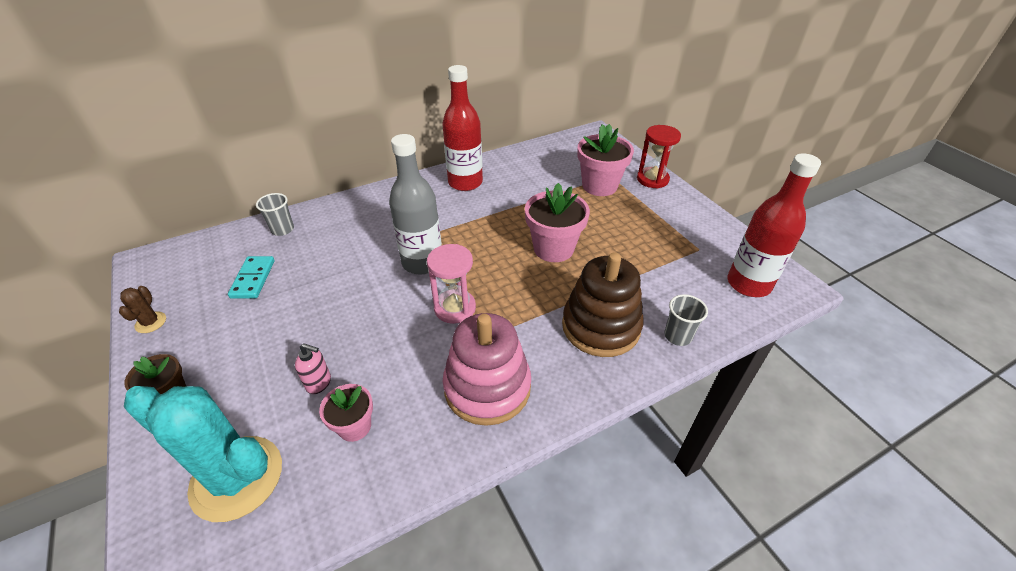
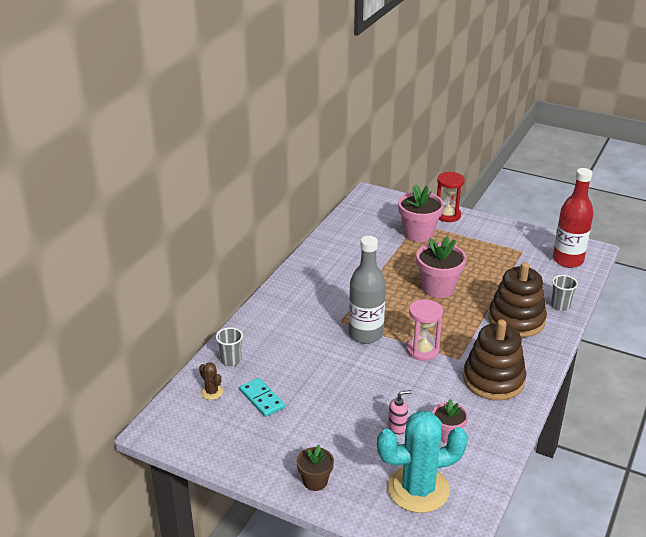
camera: 35 degrees left, 10 degrees down
(151, 322) = (231, 457): brown cactus -> brown cactus (211, 392)
(465, 182) = (322, 269): red bottle -> none
(487, 387) = (493, 380): pink stacking toy -> brown stacking toy

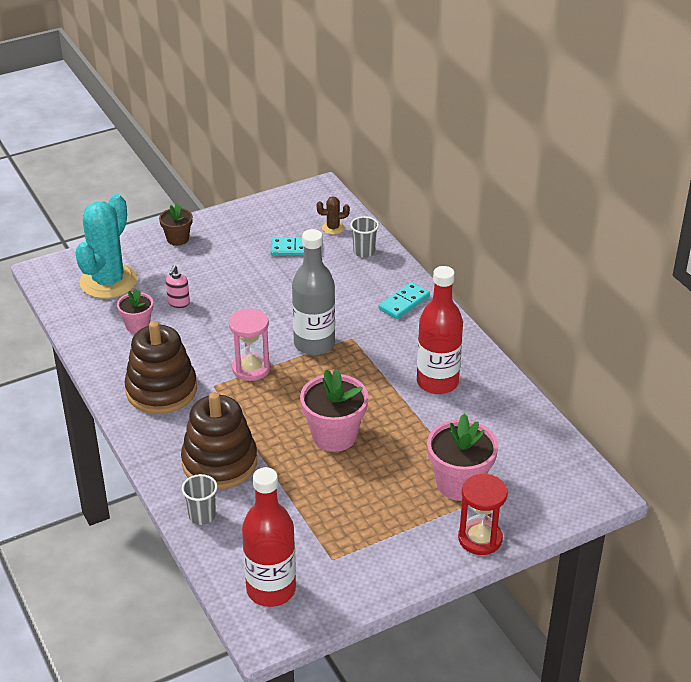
camera: 125 degrees right, 5 degrees up
(277, 315) = (404, 303): none -> turquoise domino
(345, 270) = (437, 382): none -> red bottle

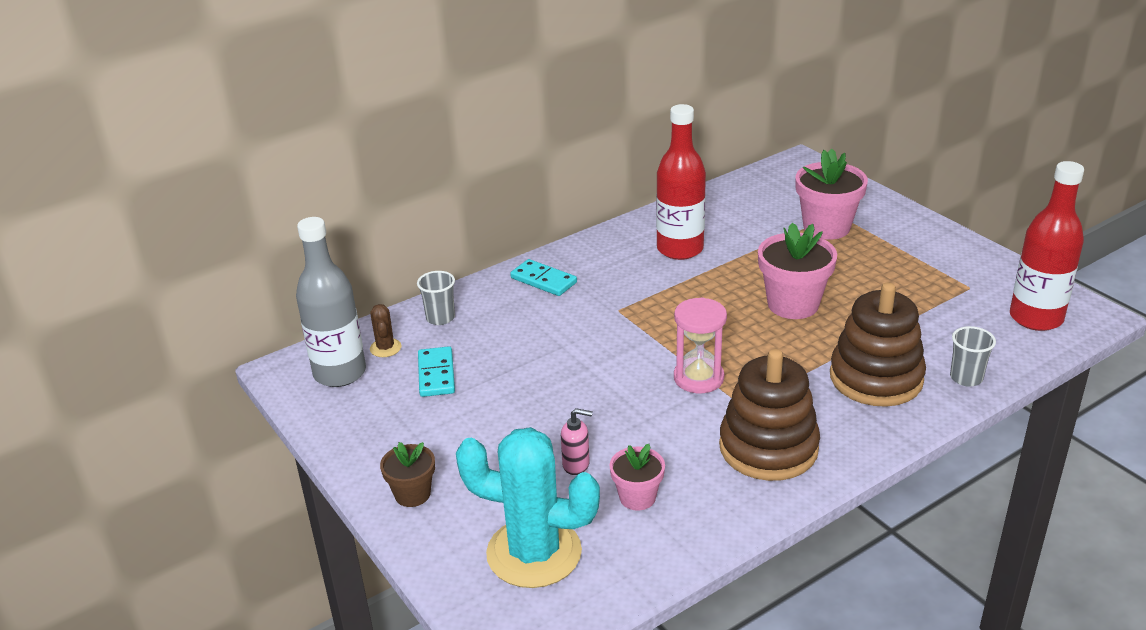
camera: 95 degrees left, 5 degrees down
(314, 344) = (637, 335): grey bottle -> grey bottle (340, 373)
(480, 538) = (892, 213): red hourglass -> none

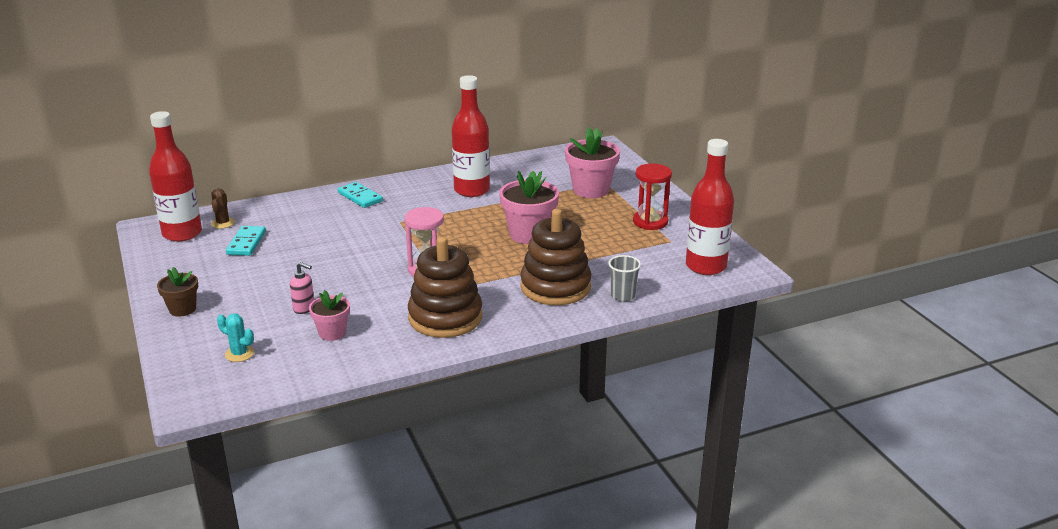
camera: 10 degrees right, 5 degrees down
(340, 373) = (182, 233): grey bottle -> red bottle
(440, 318) = (272, 210): grey cup -> none
(534, 553) = (239, 354): turquoise cactus -> turquoise cactus, size x0.41
(928, 263) = (650, 222): none -> red hourglass

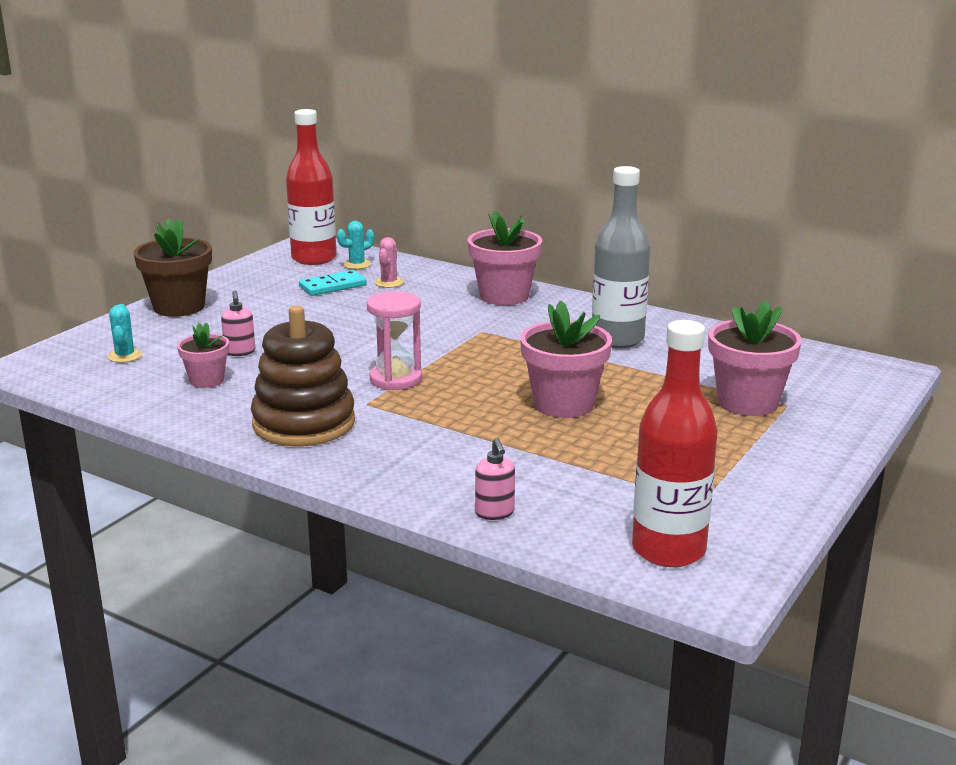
camera: 55 degrees right, 5 degrees down
(182, 309) = (179, 307): brown flower pot -> brown flower pot, size x1.71
(223, 223) = (357, 264): brown cactus -> turquoise cactus
(275, 223) = (389, 283): none -> pink cactus
(360, 197) = (504, 296): turquoise domino -> pink flower pot
(472, 190) = (617, 339): red bottle -> grey bottle
(555, 287) = (457, 462): brown stacking toy -> none
(623, 296) = (495, 513): grey cup -> pink soap dispenser
(650, 222) = (730, 469): red hourglass -> none

